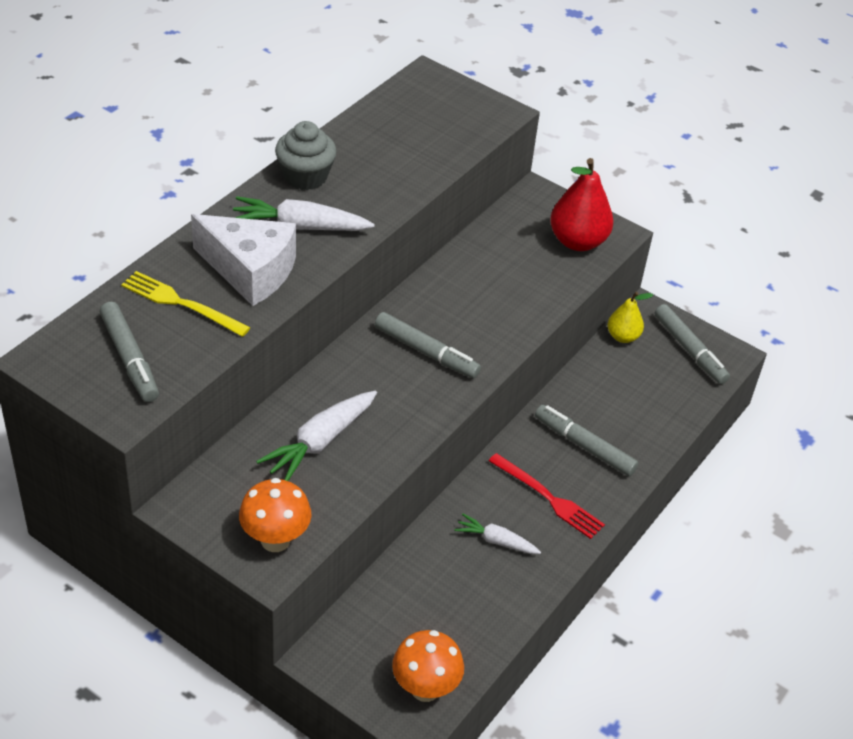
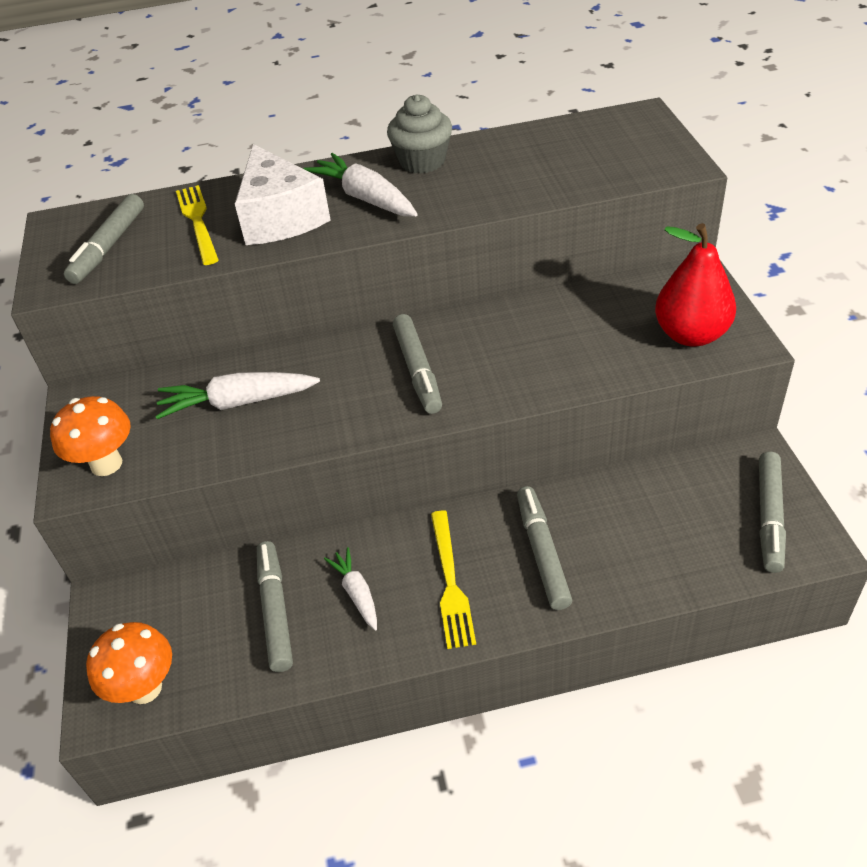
camera: 50 degrees right, 0 degrees up
(454, 585) = (275, 610): none -> grey marker
(548, 498) = (450, 582): red fork -> yellow fork
(623, 336) = (702, 467): yellow pear -> none

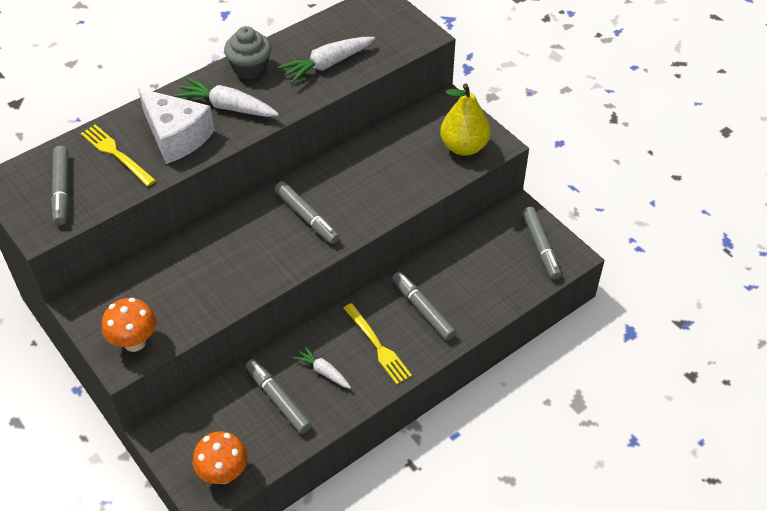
camera: 30 degrees left, 5 degrees up
(237, 402) = (198, 274): white carrot -> white carrot (327, 64)
(691, 335) = (463, 147): red pear -> yellow pear

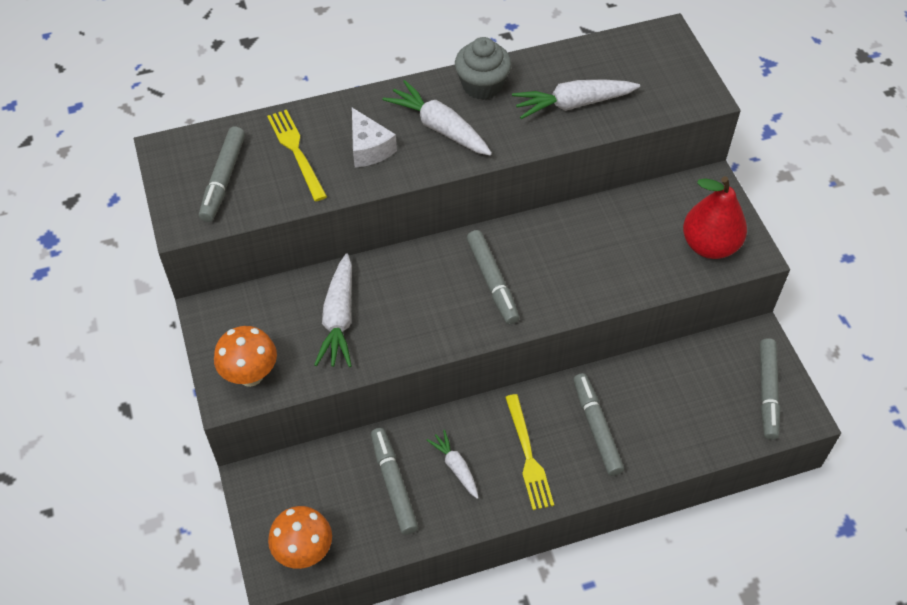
camera: 20 degrees right, 5 degrees up
(176, 136) = (369, 148): white cheese -> white cheese, size x0.62
(192, 279) = (339, 319): none -> white carrot
(463, 147) = (709, 245): yellow pear -> red pear

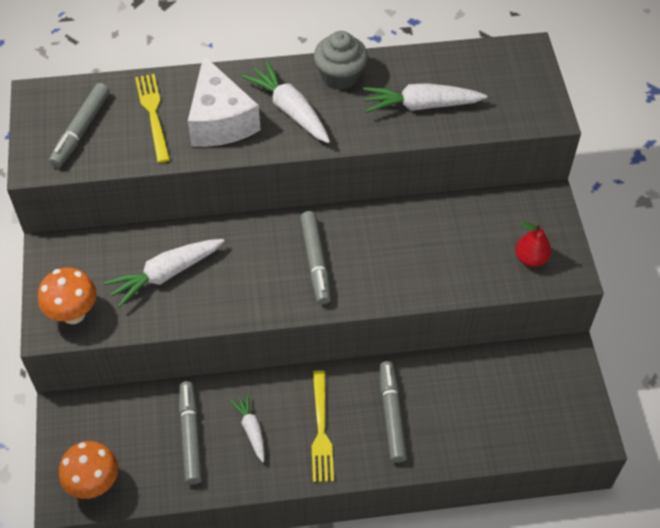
camera: 10 degrees right, 0 degrees up
(339, 319) = (166, 274): white carrot -> white carrot turned 45 degrees clockwise
(369, 148) = (220, 120): white cheese -> white cheese, size x1.61
(709, 245) = (530, 258): red pear -> red pear, size x0.59
(767, 392) = (564, 408): grey marker -> none

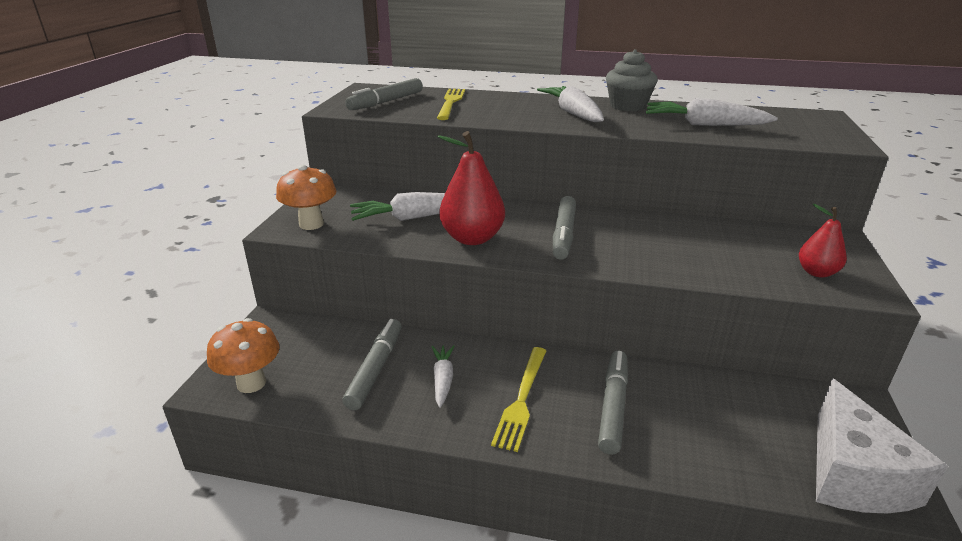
camera: 20 degrees right, 25 degrees down
(220, 120) = (506, 110): white cheese -> white cheese (852, 474)
(236, 292) = (472, 238): none -> red pear

